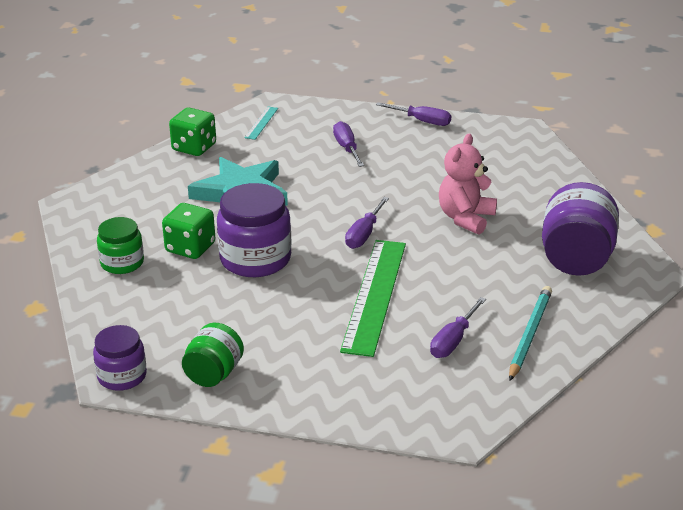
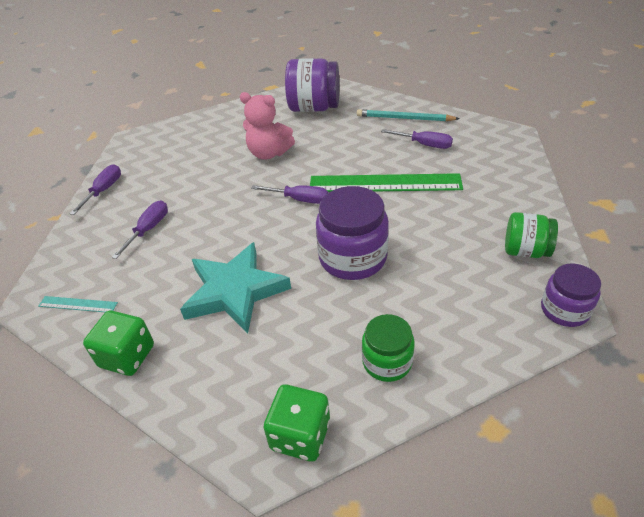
camera: 95 degrees left, 10 degrees up
(190, 248) = (344, 309): green dice -> green dice (300, 435)
(347, 148) = (148, 230): purple screwdriver -> purple screwdriver turned 135 degrees clockwise

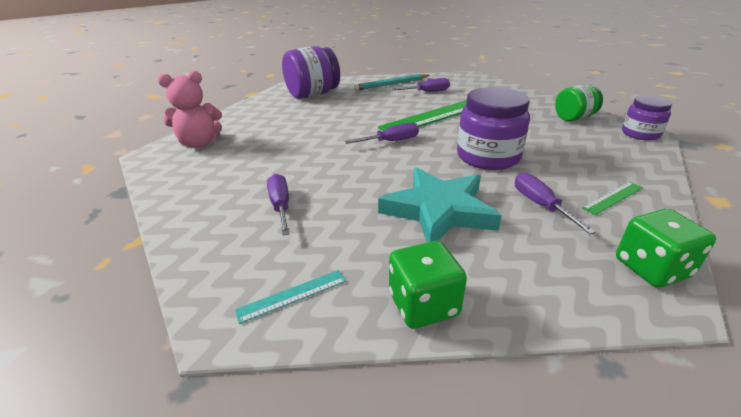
camera: 40 degrees left, 10 degrees down
(103, 191) = (175, 199): purple screwdriver -> purple screwdriver (541, 205)
(269, 153) = (318, 125): pink teddy bear -> pink teddy bear (199, 143)
(387, 362) = (613, 197): green jar -> green ruler

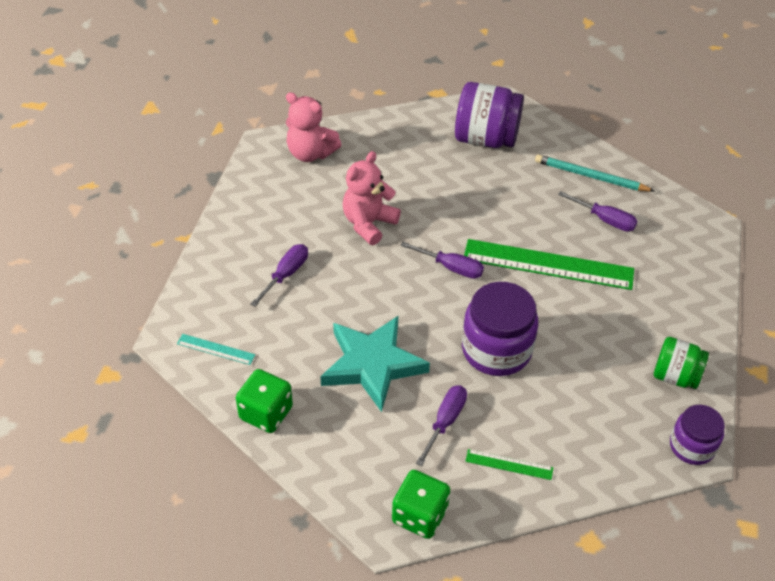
camera: 45 degrees right, 15 degrees up
(301, 151) = (368, 224): none -> pink teddy bear

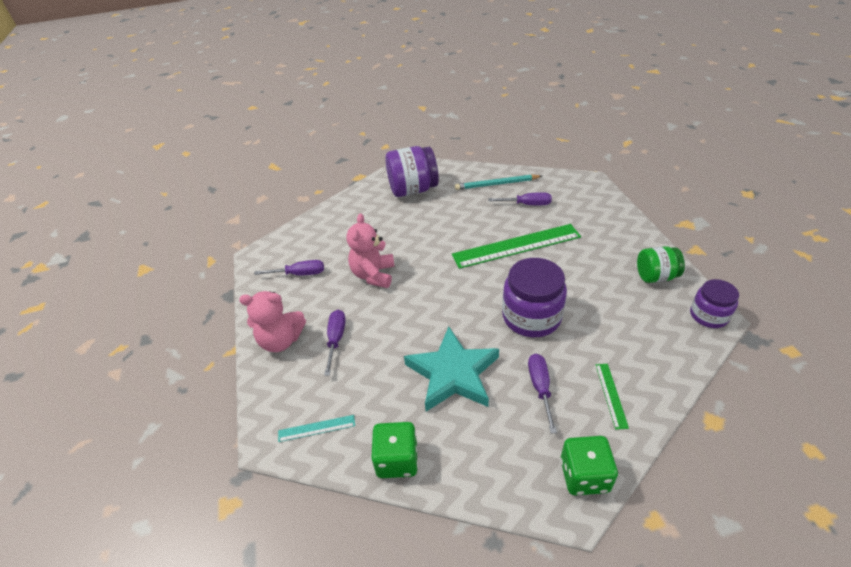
camera: 25 degrees left, 5 degrees down
(310, 153) = (296, 247): pink teddy bear -> pink teddy bear (281, 340)
(450, 267) = (454, 277): purple screwdriver -> purple screwdriver (299, 274)
(509, 464) = (611, 395): green ruler -> green ruler turned 75 degrees counterclockwise

